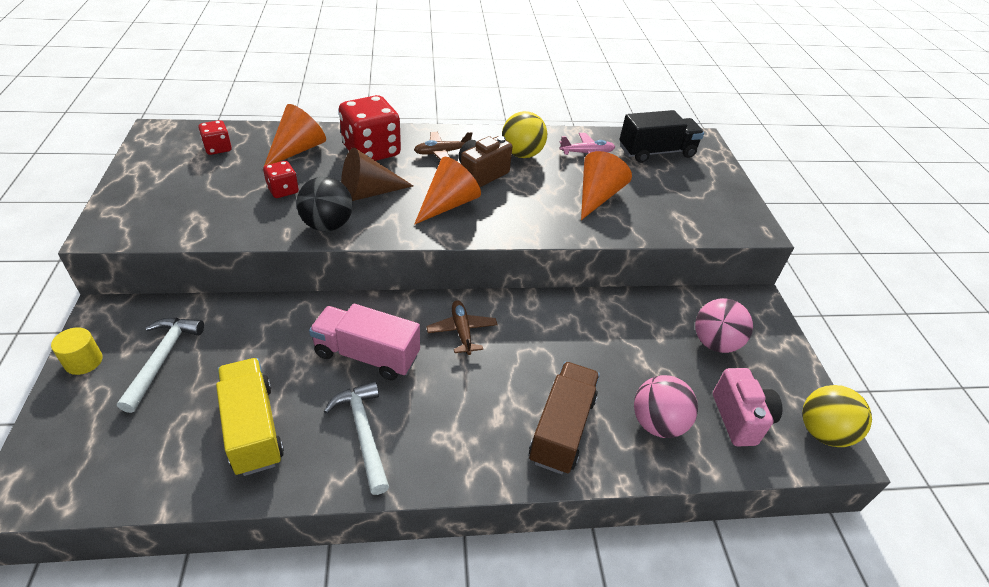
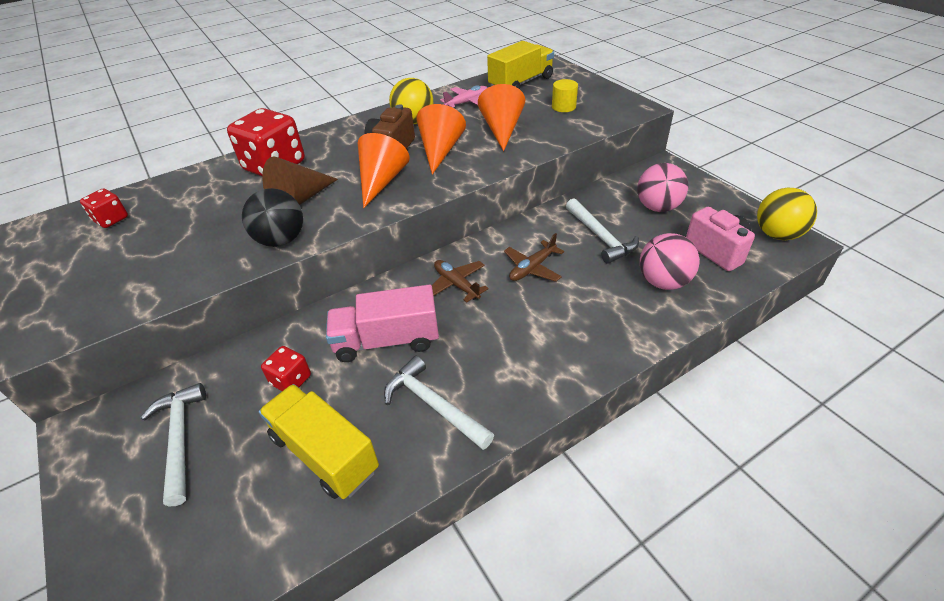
camera: 20 degrees left, 0 degrees up
(84, 361) = (89, 483): yellow cylinder -> yellow cylinder (563, 107)
(283, 190) = (212, 229): red dice -> red dice (291, 380)
(297, 150) = (199, 191): orange cone -> orange cone (440, 151)
(442, 153) = (342, 145): brown plane -> brown plane (532, 268)
(562, 429) = (596, 320): brown truck -> none
(631, 347) = (600, 237): none -> white hammer
(656, 152) = (521, 83): black truck -> yellow truck

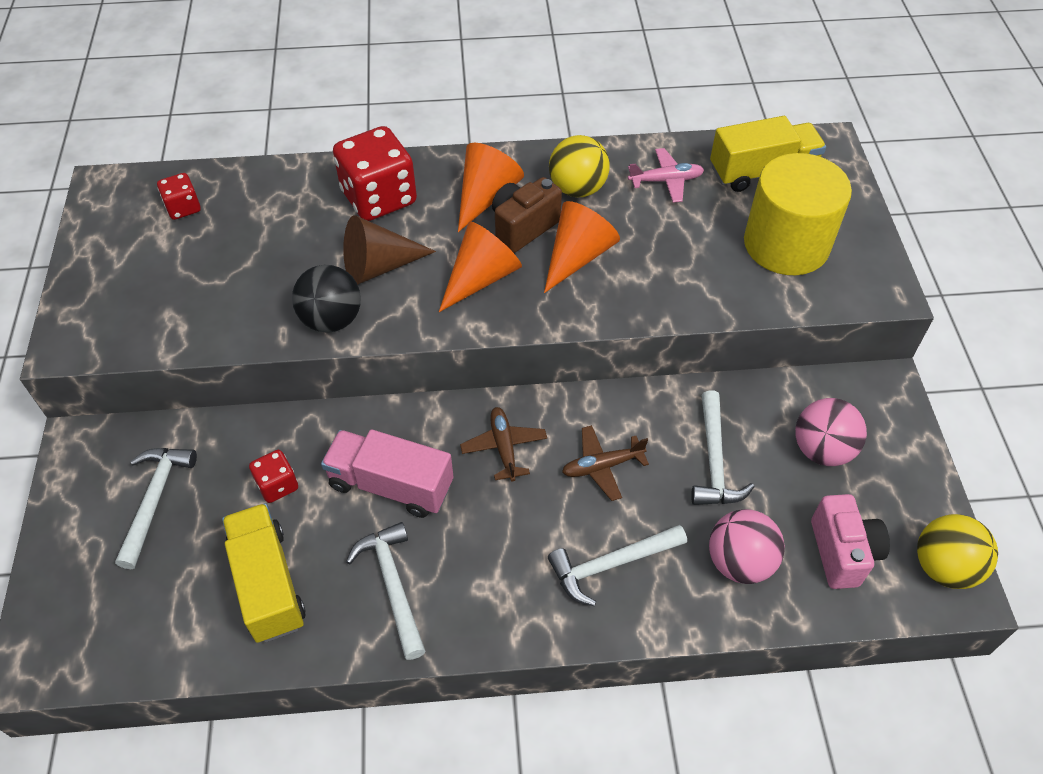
camera: 25 degrees right, 10 degrees up
(502, 130) = (676, 252): orange cone -> orange cone (486, 196)
(563, 107) = (786, 244): yellow cylinder -> yellow cylinder, size x2.41
(583, 319) = (610, 564): none -> white hammer

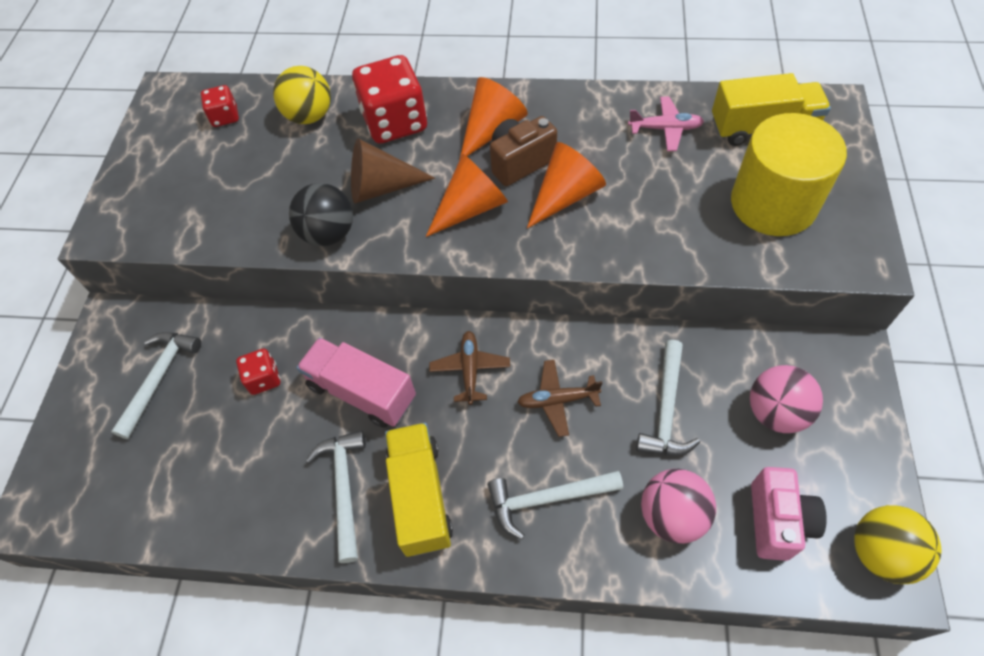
camera: 15 degrees right, 5 degrees up
(268, 583) = (237, 470): yellow truck -> yellow truck (420, 496)
(577, 189) = (579, 129): yellow ball -> yellow ball (309, 116)

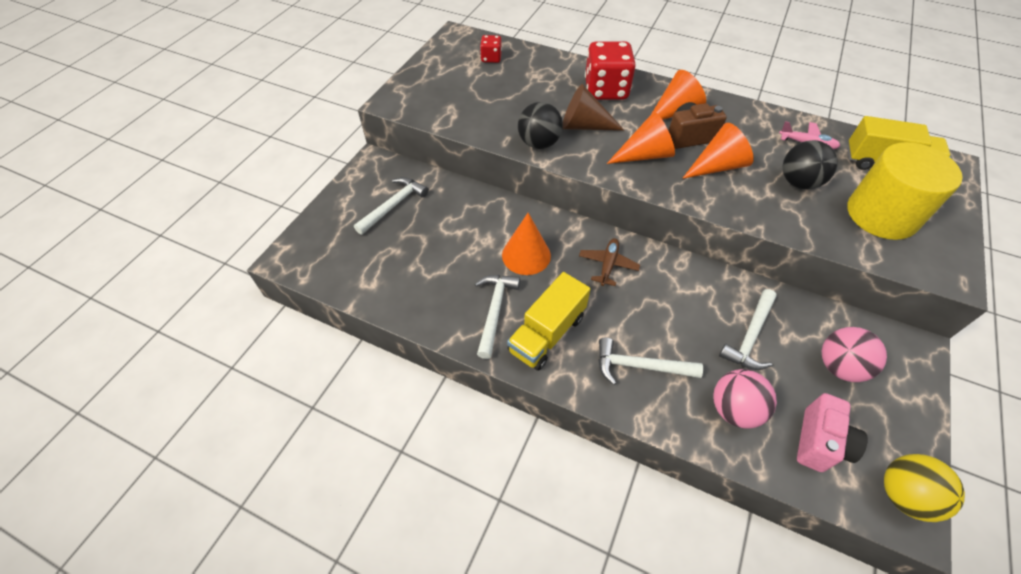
camera: 15 degrees right, 5 degrees down
(264, 379) = (462, 227): red dice -> none
(309, 116) = (548, 72): yellow ball -> none
(361, 392) = (526, 255): pink truck -> orange cone
(420, 496) = (547, 334): yellow truck -> yellow truck turned 150 degrees counterclockwise
(557, 400) = (667, 304): brown plane -> none
(668, 188) = (798, 182): none -> black ball

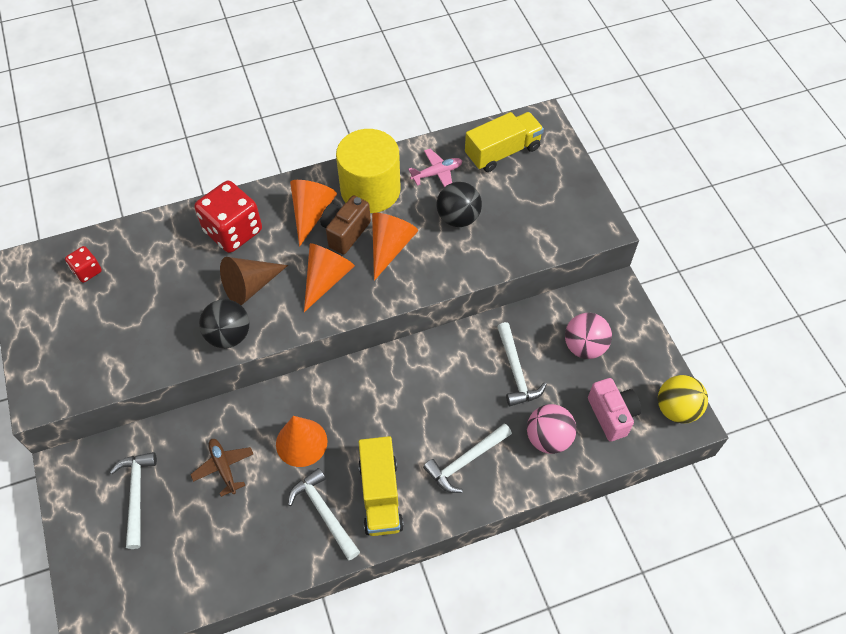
camera: 45 degrees left, 5 degrees up
(608, 265) = (372, 396): brown plane -> brown plane (223, 467)
(881, 215) = (531, 206): yellow cylinder -> yellow cylinder (370, 190)

